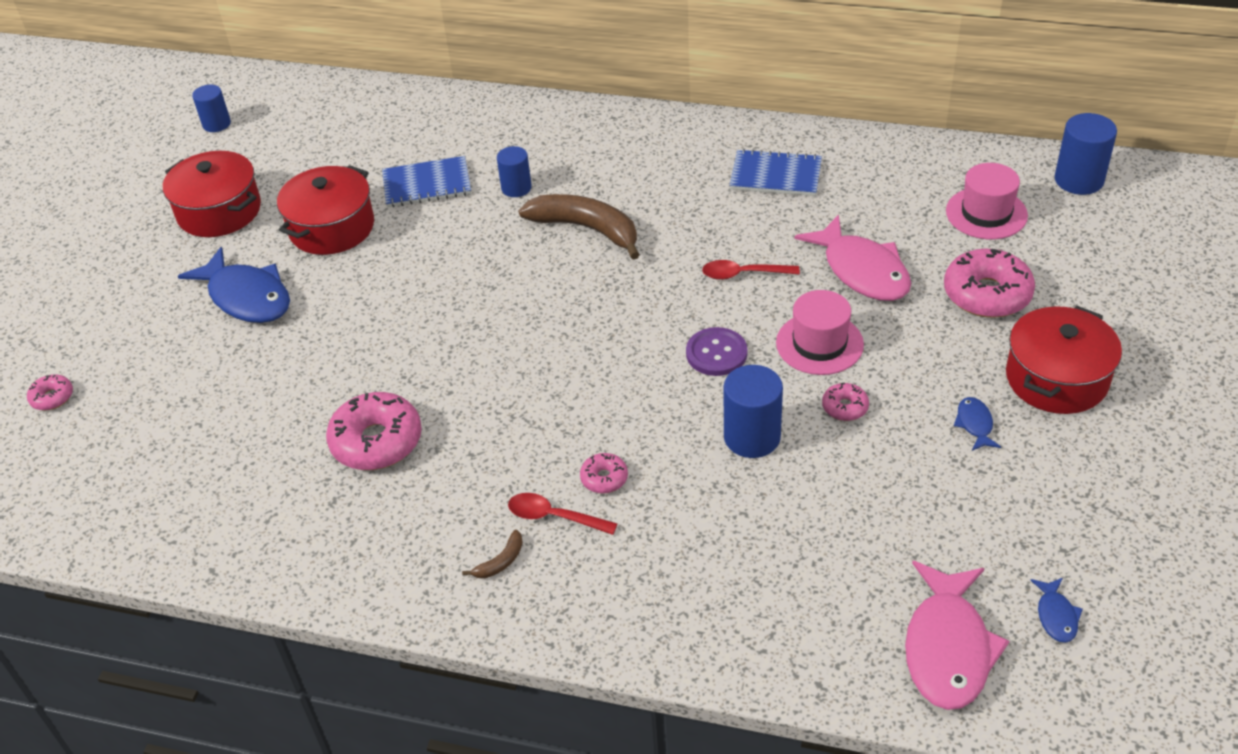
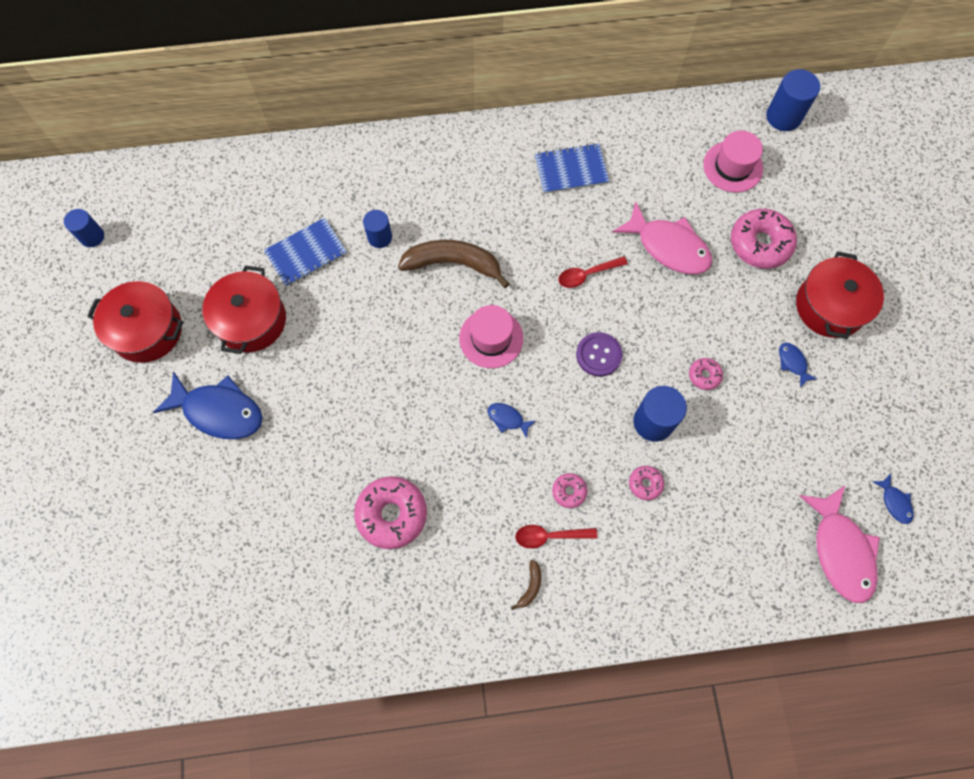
camera: 25 degrees left, 25 degrees up
(52, 397) = (113, 559): pink donut -> pink donut (645, 484)
(568, 387) = (507, 419): none -> blue fish
(819, 343) = (665, 324): pink hat -> pink hat (491, 338)

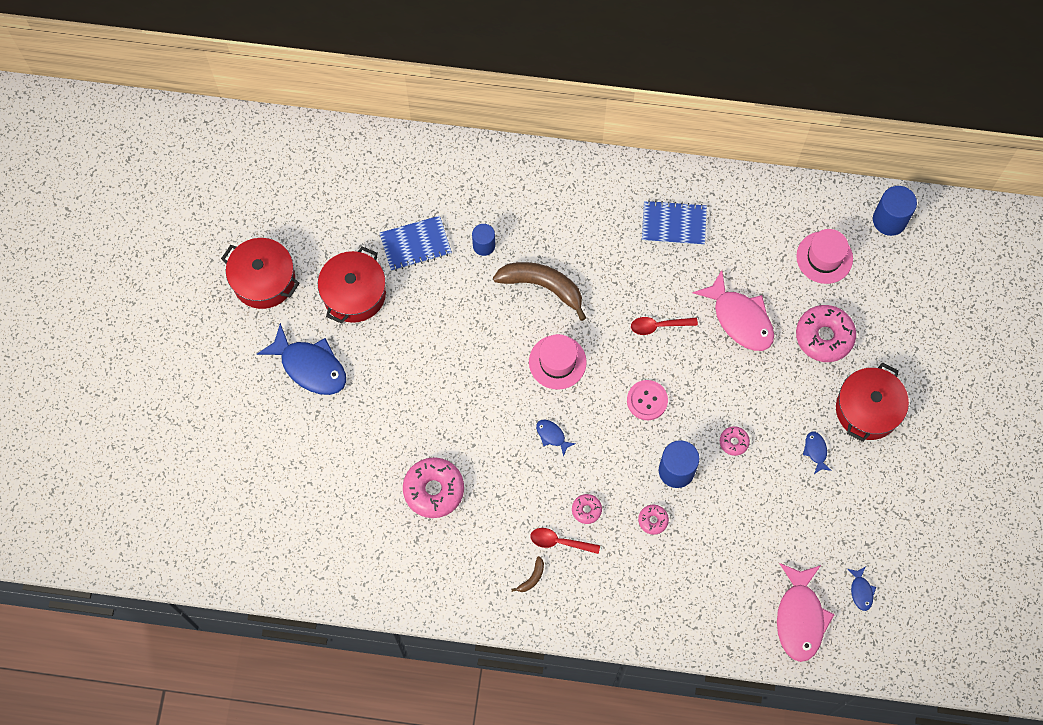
camera: 15 degrees right, 0 degrees up
(92, 236) = (232, 182): blue cylinder -> none
(598, 355) = (647, 400): purple button -> pink button

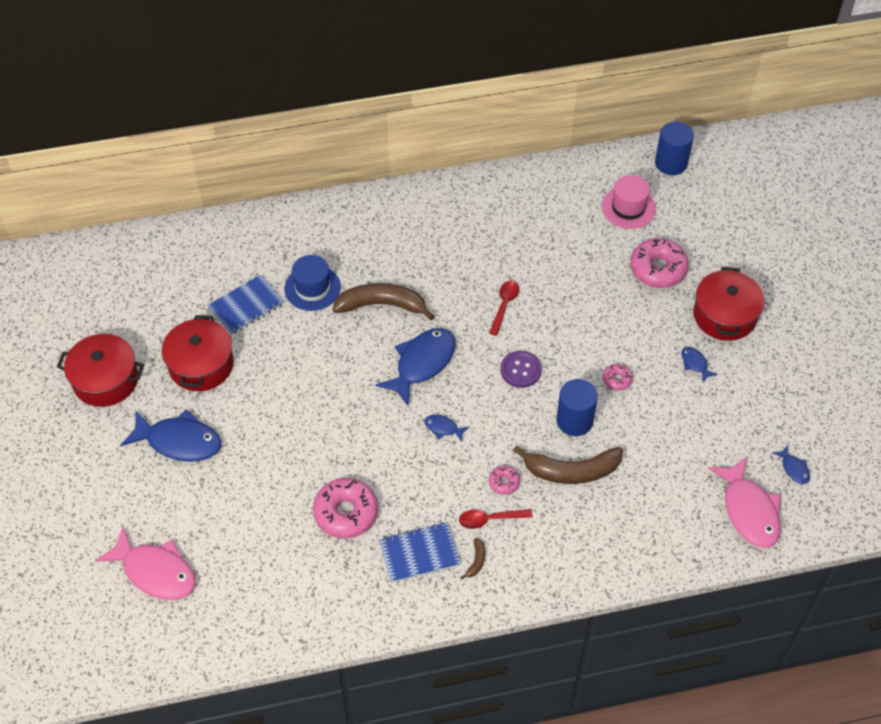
camera: 20 degrees left, 15 degrees down
(484, 245) = (312, 288): blue cylinder -> blue hat
(557, 362) = (422, 363): pink hat -> blue fish
(647, 400) = (520, 370): pink button -> purple button
(653, 520) = (571, 471): pink donut -> brown banana
(658, 326) = (504, 305): red spoon -> red spoon turned 135 degrees clockwise
(673, 224) = (482, 220): blue notebook -> blue notebook (419, 553)
(740, 318) = (576, 277): pink fish -> pink fish (155, 572)

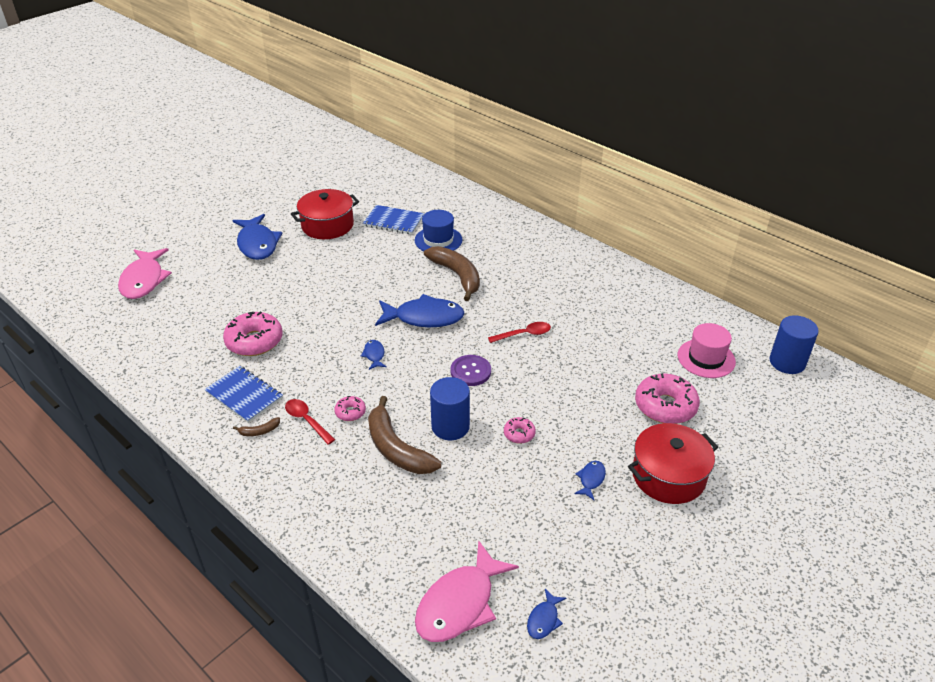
camera: 55 degrees right, 15 degrees down
(105, 380) = (282, 197): red pot -> none

